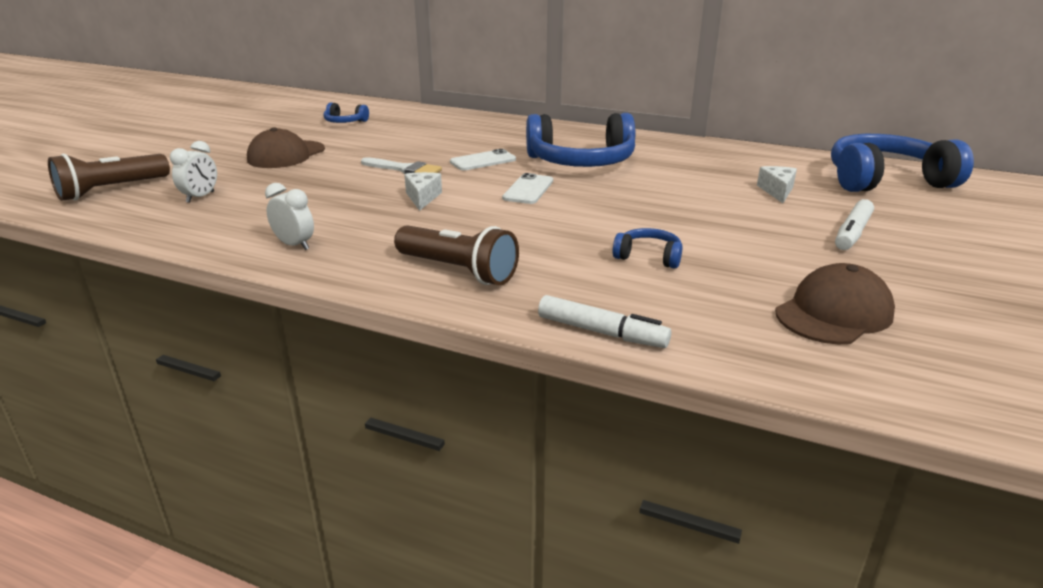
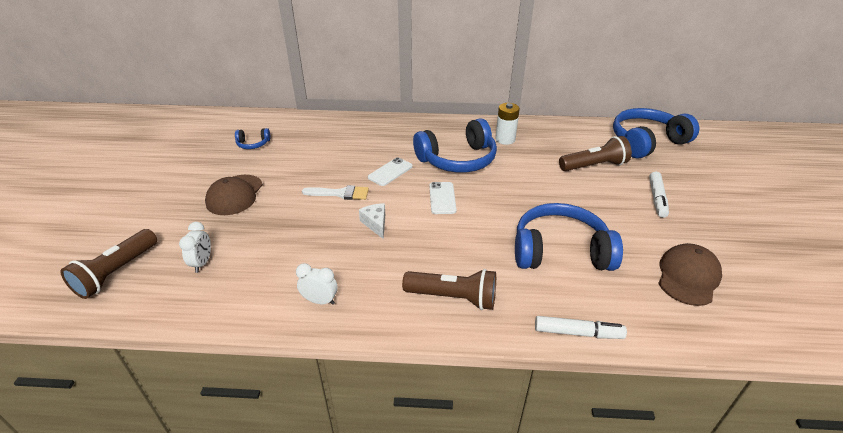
camera: 20 degrees left, 10 degrees up
(648, 257) = (560, 251): blue headphones -> blue headphones, size x2.22
(664, 153) = (505, 139): none -> white battery
(777, 191) = (594, 166): white cheese -> brown flashlight

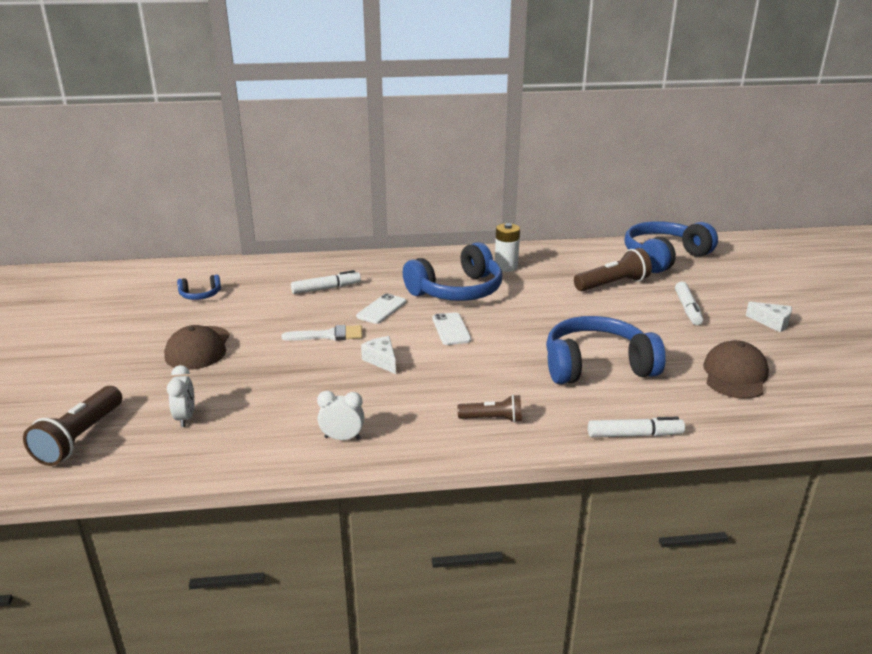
camera: 10 degrees left, 10 degrees down
(352, 147) = (326, 288): none -> white marker
(453, 297) = (492, 419): brown flashlight -> brown flashlight, size x0.62
(735, 222) = (772, 323): none -> white cheese

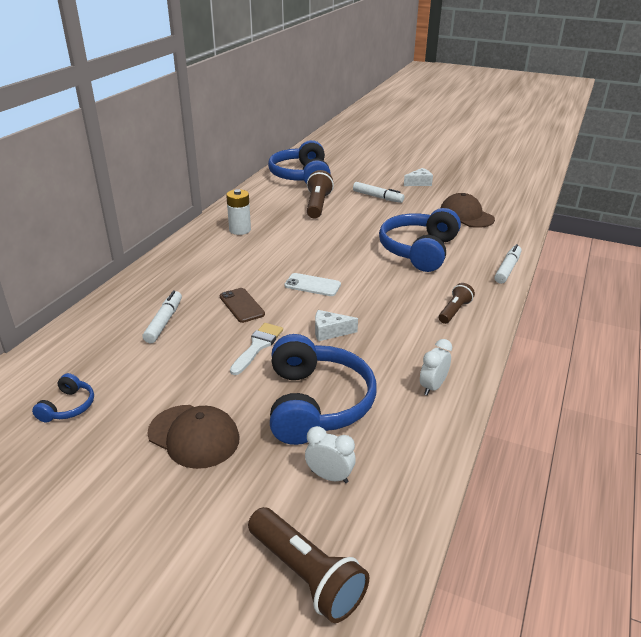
camera: 60 degrees left, 5 degrees up
(381, 309) = (241, 305): white phone -> brown phone
(457, 291) = (253, 262): blue headphones -> blue headphones (316, 403)

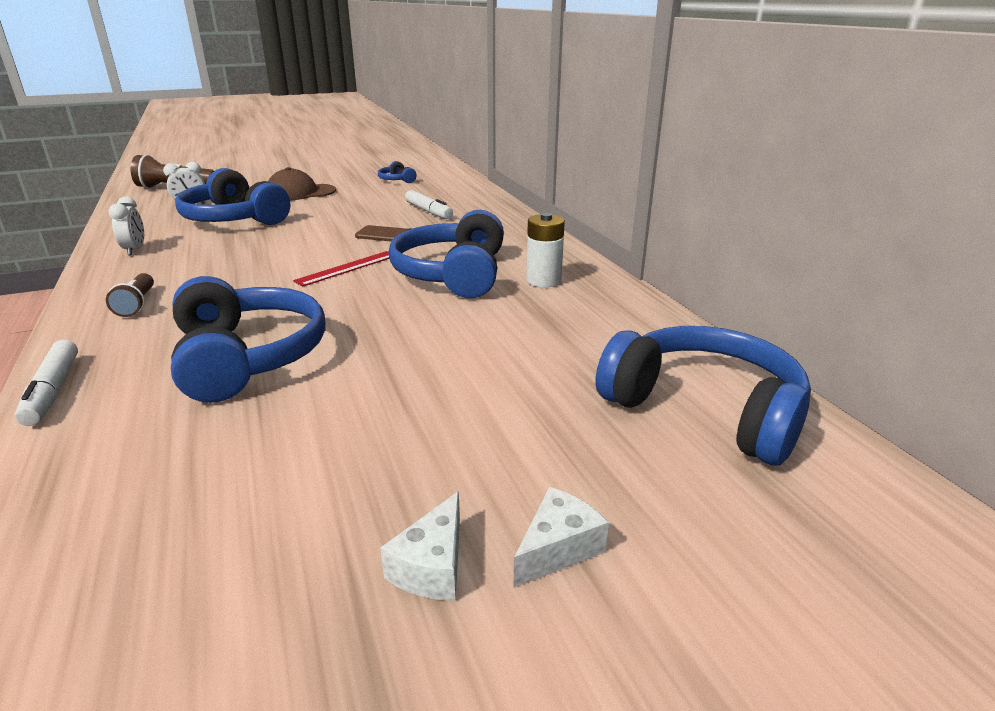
camera: 135 degrees right, 5 degrees down
(257, 346) = (326, 224): white brush -> none
(269, 253) = (453, 274): none -> blue headphones
(312, 285) = (347, 268): white phone -> red ruler
(317, 205) = (533, 359): brown flashlight -> none
(329, 332) = (274, 247): white cheese -> white cheese (557, 548)
(377, 197) = (464, 438): white marker -> none
(466, 215) = (193, 492): brown cap -> none

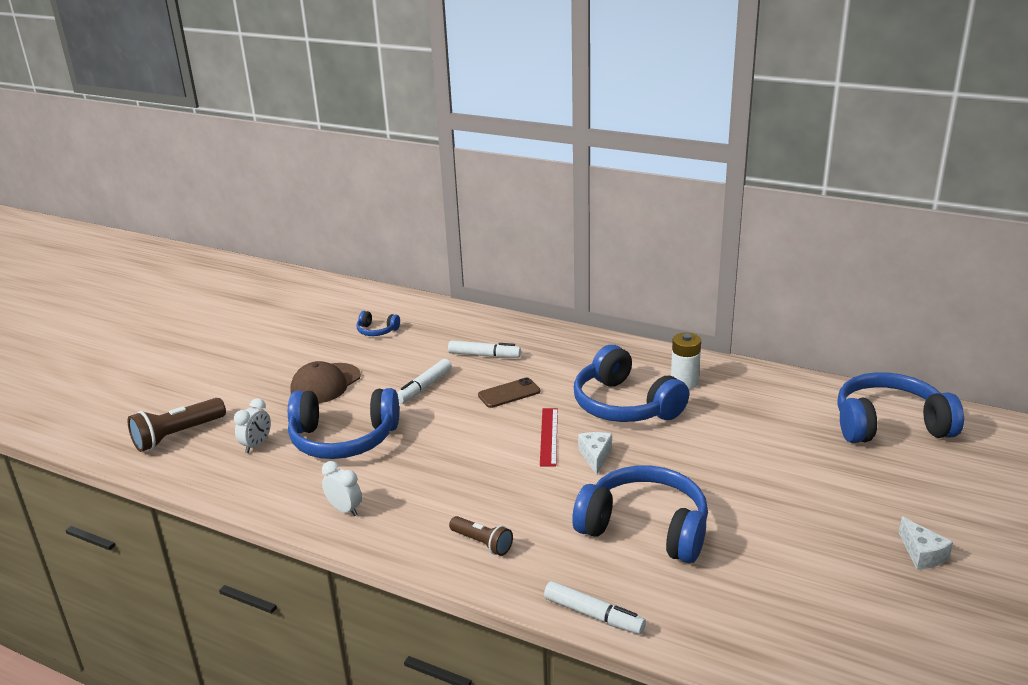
camera: 40 degrees left, 0 degrees up
(347, 213) = (424, 387): none -> white marker
(557, 548) = (944, 518): white cheese -> white cheese (595, 456)

